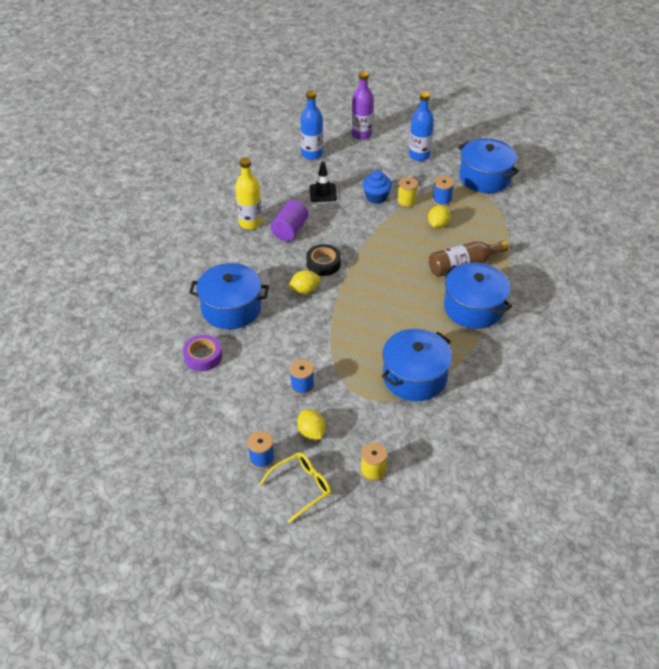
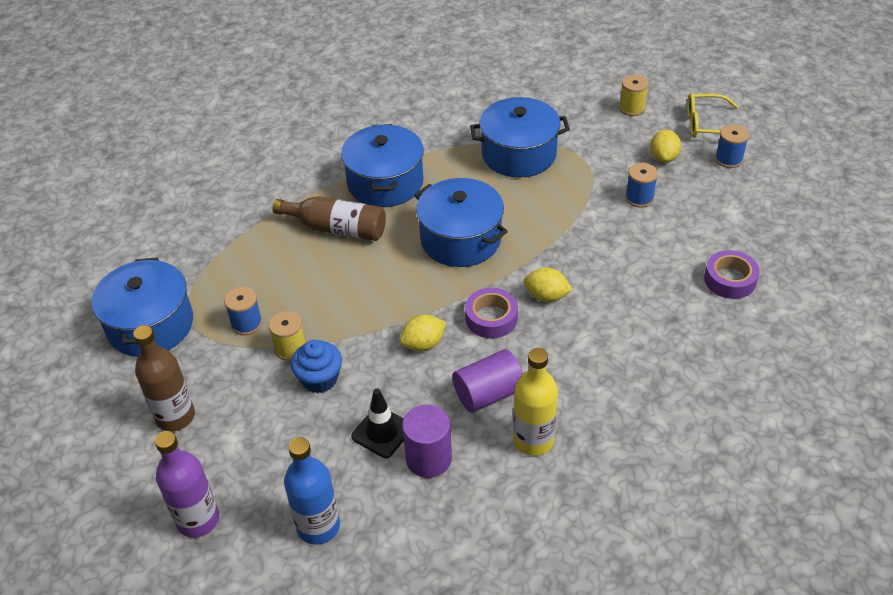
camera: 140 degrees left, 0 degrees up
(231, 308) = (656, 321): blue pot -> blue pot (460, 239)
(291, 194) = (428, 459): none -> purple cylinder
(323, 264) = (491, 318): black tape -> purple tape
(419, 155) = (175, 417): blue bottle -> brown bottle
(438, 225) = (297, 292): yellow lemon -> yellow lemon (423, 344)

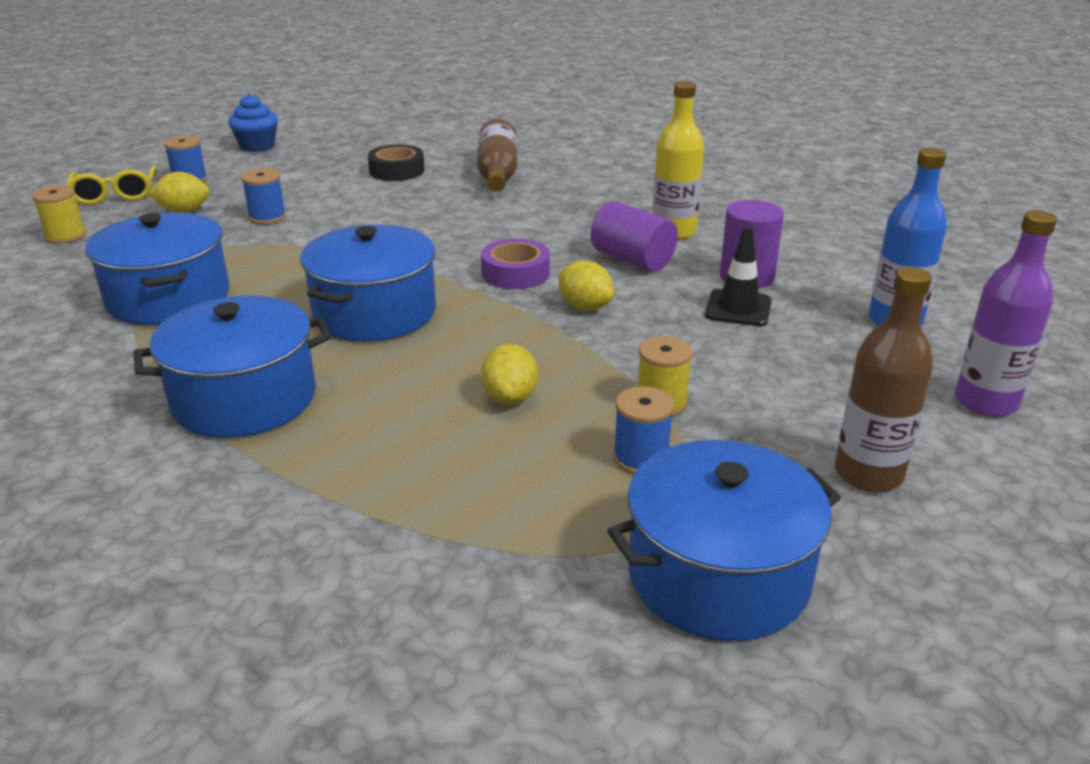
camera: 110 degrees left, 15 degrees down
(319, 379) = (696, 366): blue cupcake -> blue cupcake (257, 146)
(336, 228) = (378, 422): brown bottle -> brown bottle (497, 174)
(546, 296) = (462, 248): yellow lemon -> yellow lemon (510, 397)
(730, 280) = (397, 171): purple tape -> black tape

